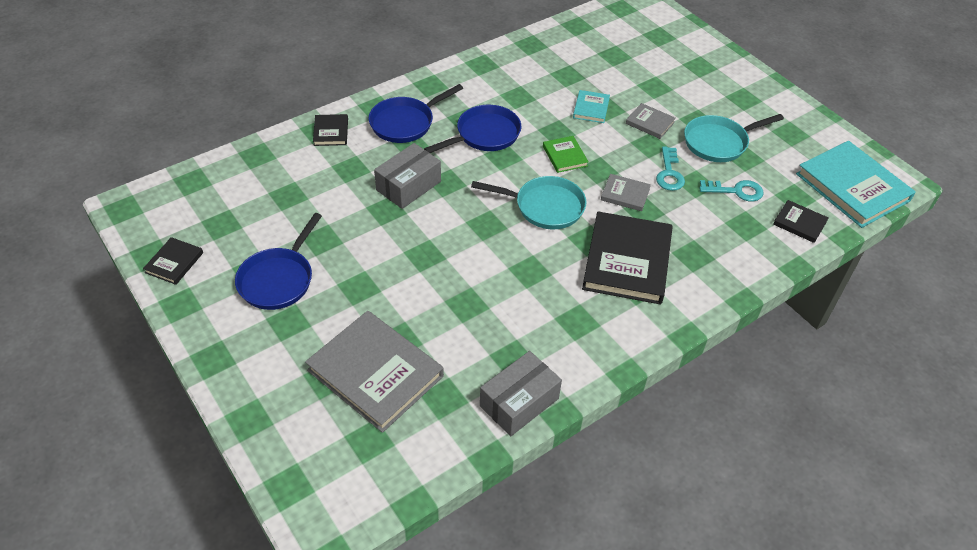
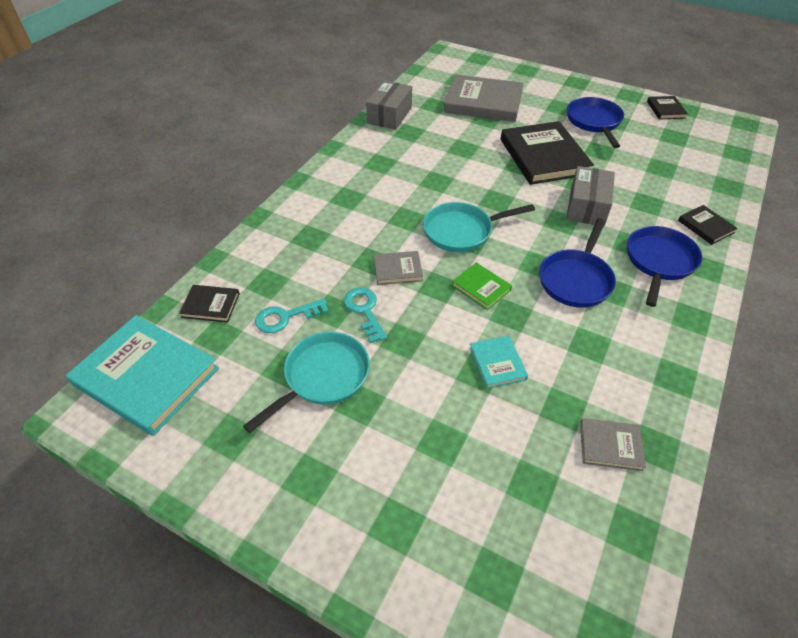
camera: 155 degrees right, 0 degrees up
(627, 261) = (365, 213): black book -> black book (543, 156)
(650, 123) = (417, 372): grey book -> grey book (610, 446)

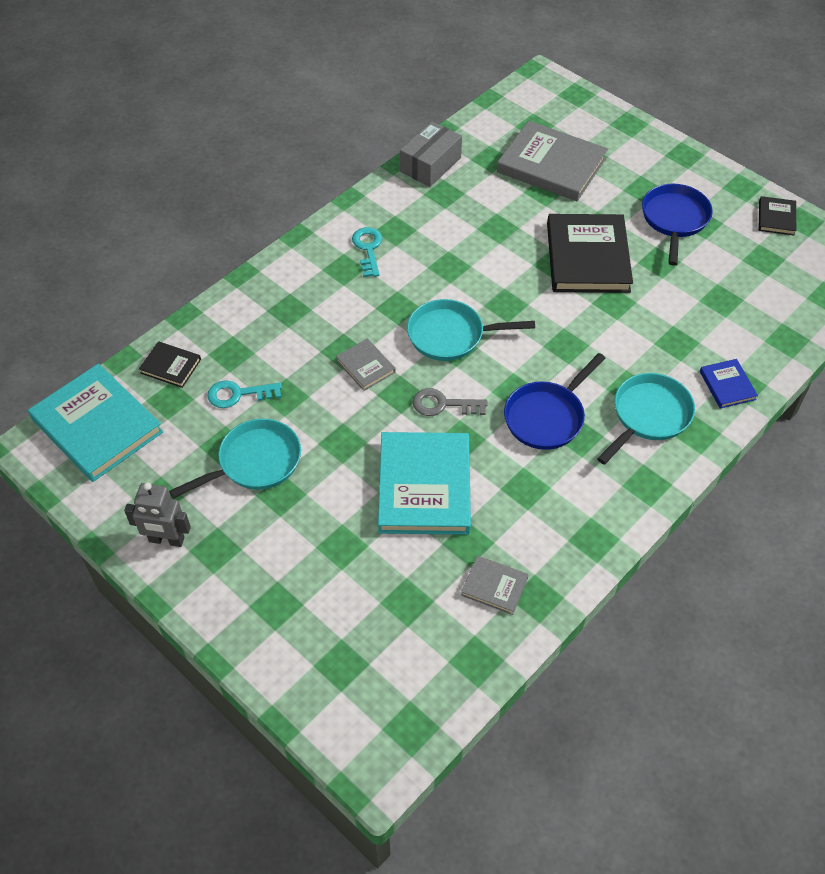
camera: 15 degrees right, 5 degrees up
(252, 480) = (166, 540): none -> grey robot
(364, 311) = (316, 404): turquoise key -> turquoise key (368, 249)
(397, 270) = (366, 366): grey book -> grey book turned 45 degrees clockwise
(481, 288) = (443, 404): green book -> grey key
(497, 363) = (424, 486): turquoise book -> turquoise book, size x2.11
(587, 206) = (604, 333): grey box -> none
(659, 262) = (648, 416): blue pan -> turquoise pan
(705, 226) = (727, 385): black book -> blue book

